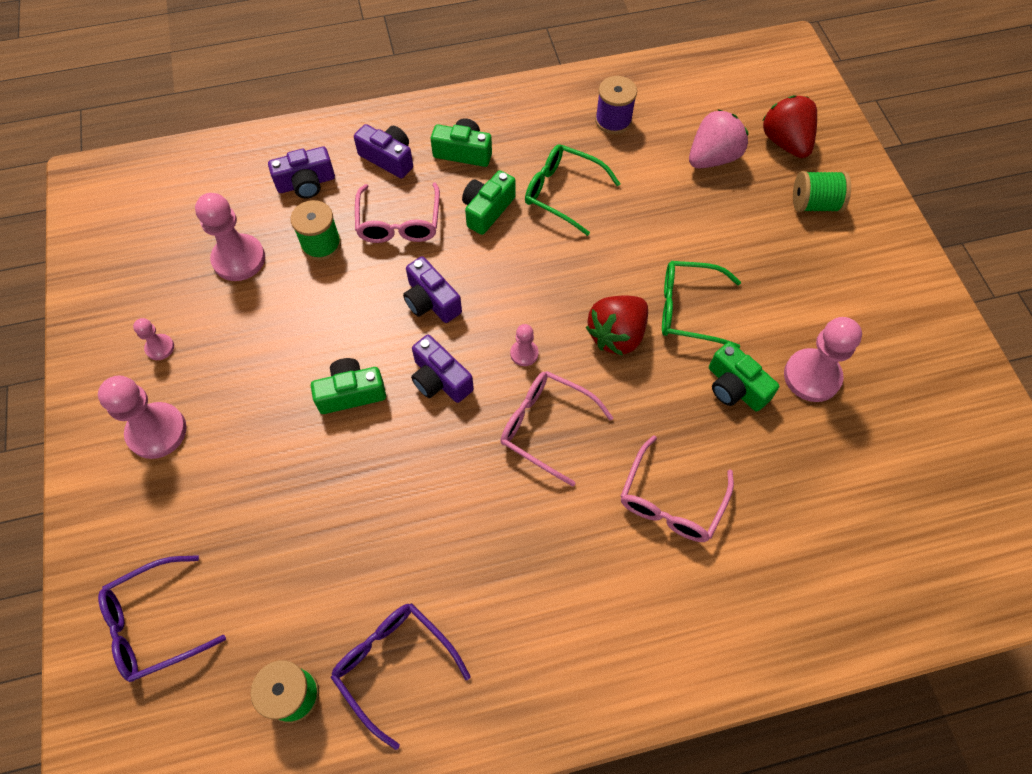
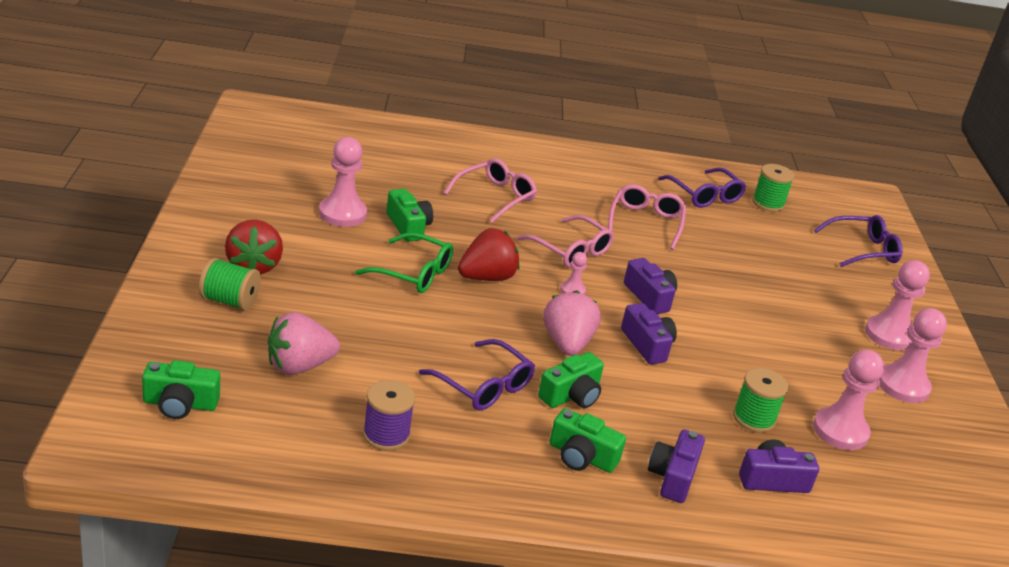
camera: 170 degrees left, 30 degrees down
(160, 348) = (903, 386): pink pawn -> pink pawn, size x1.96
(351, 393) = (726, 310): green camera -> green camera (180, 404)
(388, 158) = (673, 477): purple camera -> purple camera turned 60 degrees clockwise
(399, 223) = (669, 412): pink glasses -> pink glasses (646, 222)
(508, 271) = (567, 343): none -> pink strawberry
(562, 193) = (484, 386): green glasses -> purple glasses
(785, 142) = (205, 355): red strawberry -> red strawberry (254, 266)

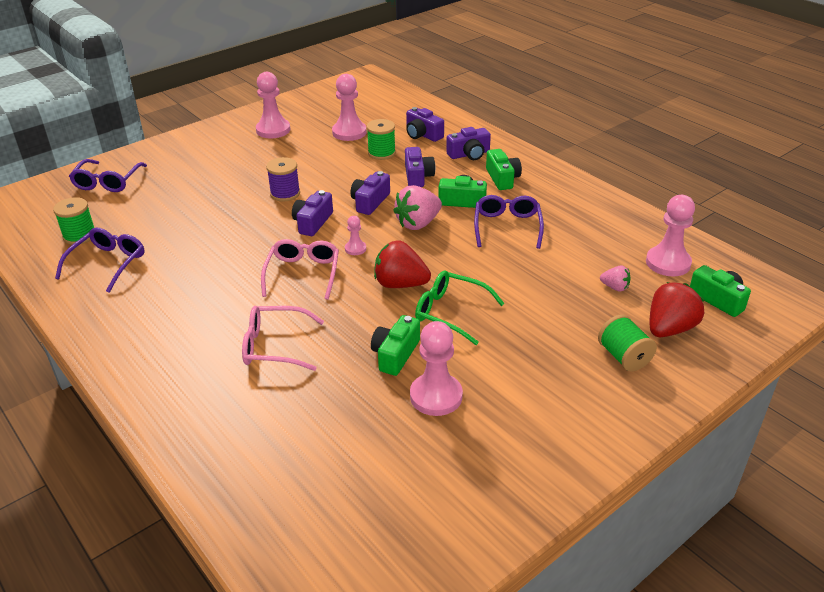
camera: 125 degrees left, 5 degrees up
(254, 266) = (574, 379): red strawberry -> red strawberry (669, 329)
(299, 366) = (615, 287): pink strawberry -> pink strawberry, size x0.53
(386, 435) = (600, 230): purple spool -> purple spool (285, 193)
(414, 273) = (450, 312): green glasses -> green glasses turned 45 degrees counterclockwise
(646, 222) = (202, 266): pink glasses -> none
(664, 405) = (418, 176): none -> purple camera
(863, 250) = (107, 182): purple glasses -> purple glasses turned 120 degrees counterclockwise
(889, 335) = (220, 146): pink pawn -> pink pawn (668, 263)

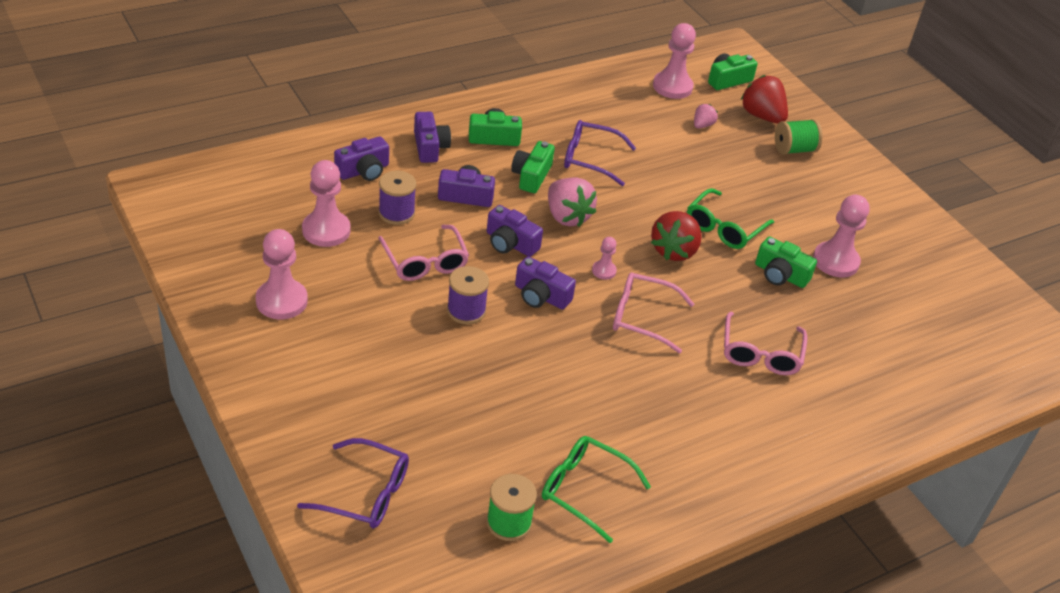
camera: 85 degrees left, 5 degrees up
(108, 263) = (584, 490): purple glasses -> green glasses
(332, 171) = (425, 262): none -> pink glasses
(381, 153) = (396, 213): green spool -> purple spool

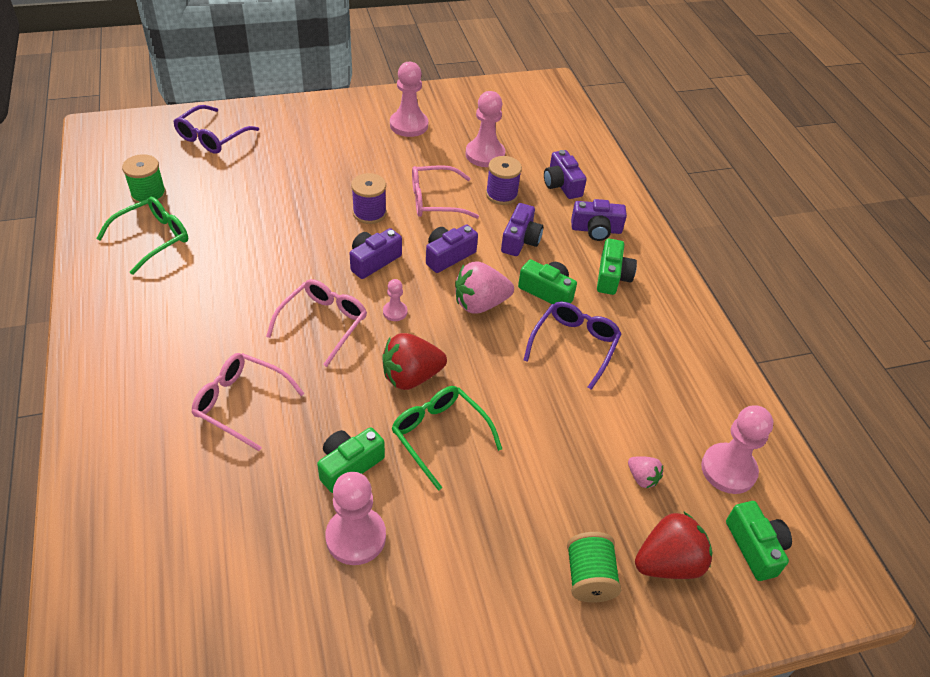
camera: 105 degrees right, 5 degrees up
(674, 251) = (411, 377): red strawberry -> red strawberry turned 60 degrees counterclockwise

